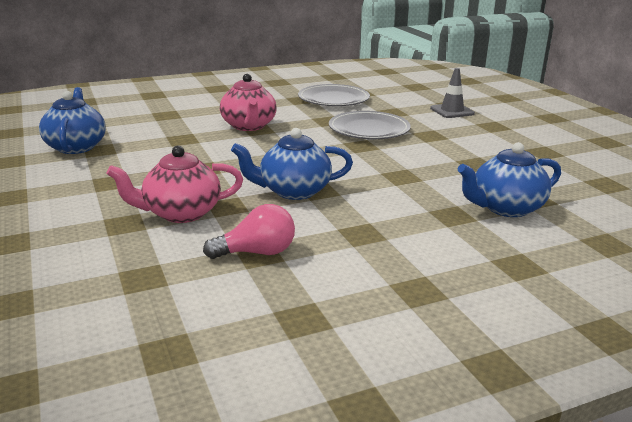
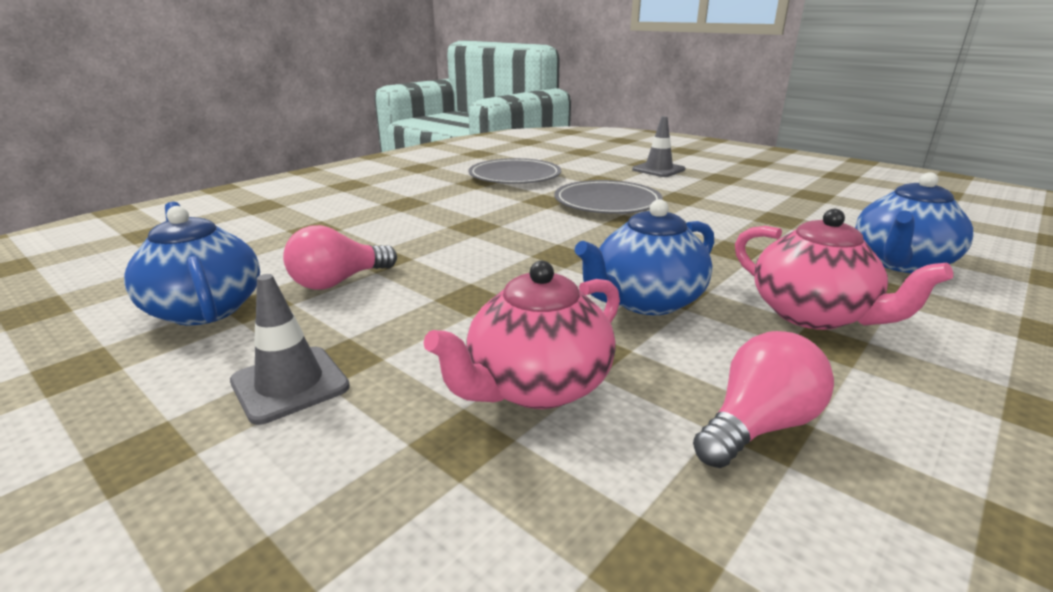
camera: 25 degrees left, 0 degrees up
(81, 187) = (290, 384): none -> grey traffic cone
(147, 147) = (338, 282): none -> pink light bulb
(249, 126) = (456, 224): pink teapot -> pink teapot (812, 315)

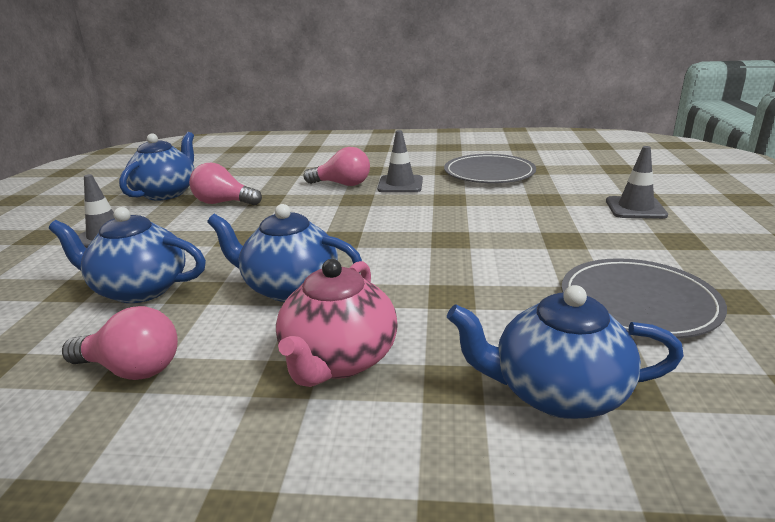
camera: 55 degrees right, 0 degrees up
(420, 220) = (342, 184): none -> pink light bulb
(474, 203) = (400, 184): none -> grey traffic cone
(536, 386) = (139, 289): pink teapot -> blue teapot
(607, 202) = (487, 218): grey plate -> grey plate (638, 302)

